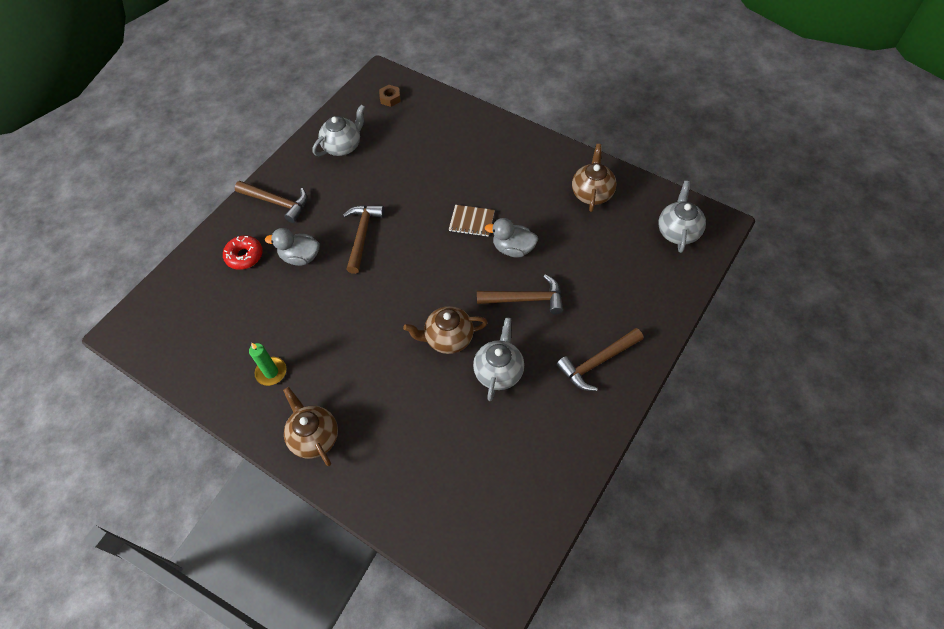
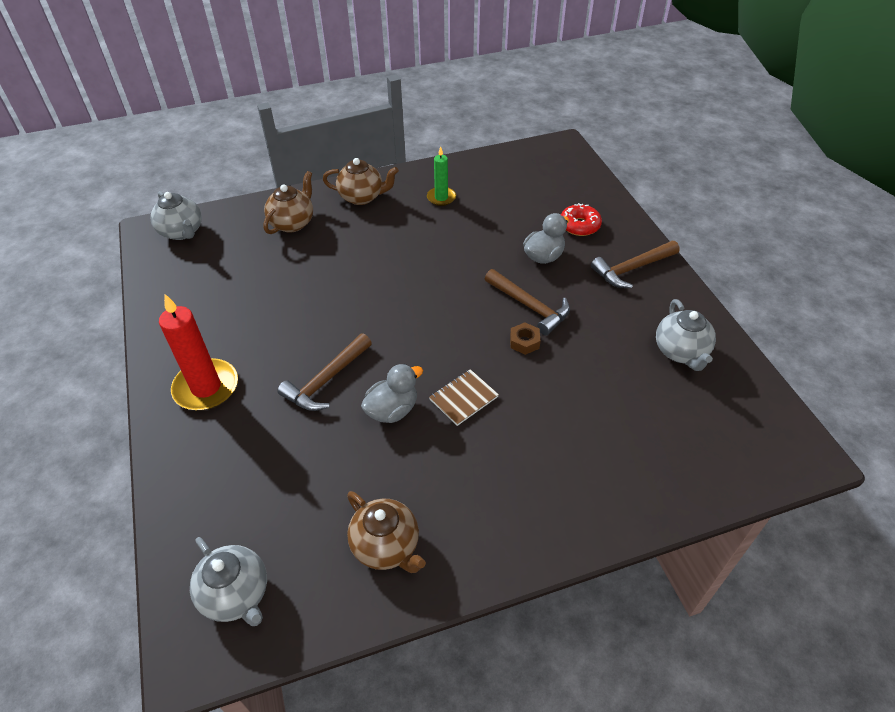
camera: 125 degrees right, 10 degrees down
(390, 98) = (744, 439): brown nut -> brown nut (524, 342)
(448, 338) = (352, 304): brown teapot -> brown teapot (292, 223)
(499, 371) = (284, 317): grey teapot -> grey teapot (182, 232)
(597, 362) = (206, 387): brown hammer -> red candle

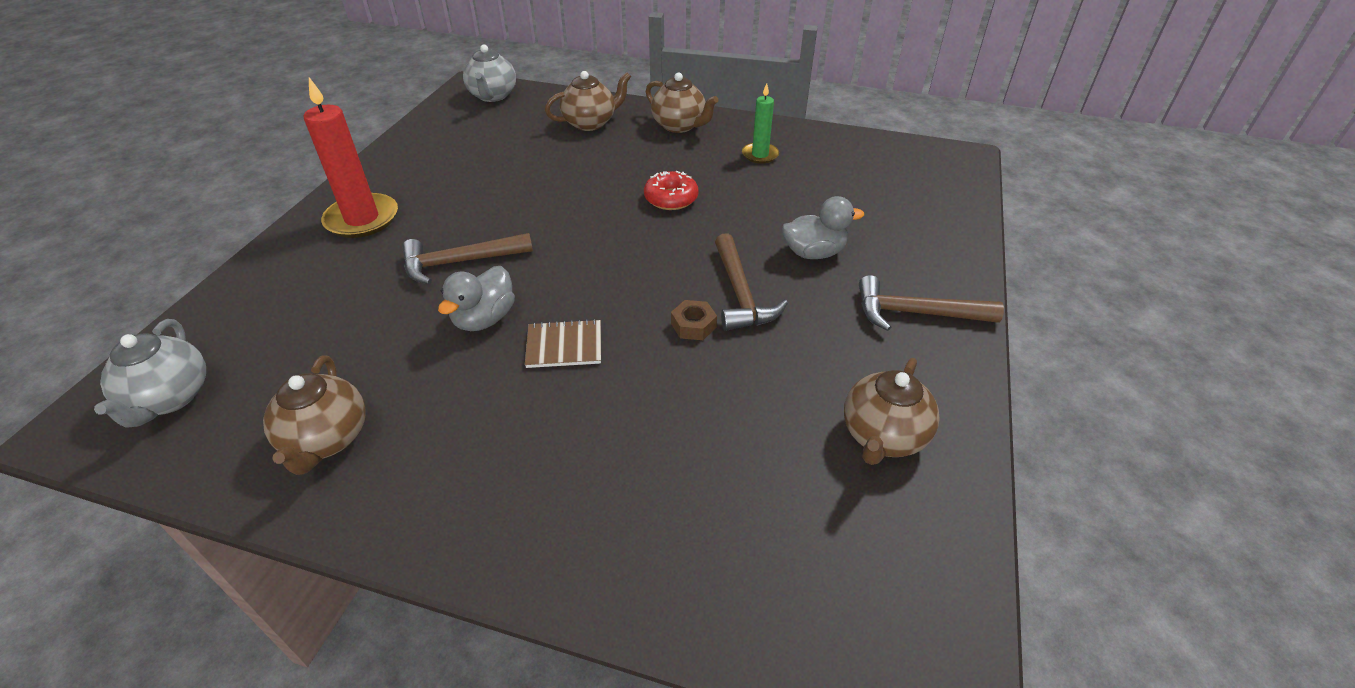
camera: 35 degrees right, 5 degrees down
(392, 410) = (484, 319): grey duck -> grey duck turned 120 degrees clockwise
(579, 225) = (895, 241): red donut -> red donut (671, 198)
(681, 352) = (883, 436): grey teapot -> brown teapot

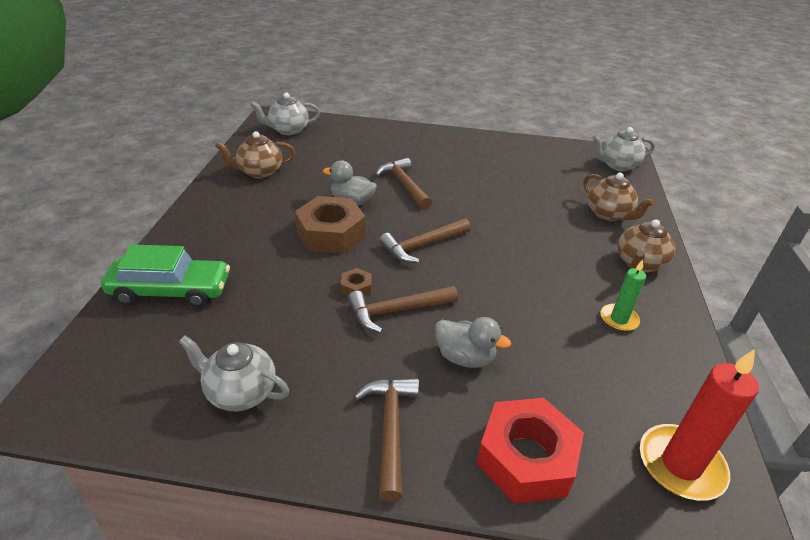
camera: 80 degrees right, 5 degrees down
(362, 219) = (437, 146): red candle -> red candle (681, 465)
(564, 345) = (330, 233): brown notebook -> brown nut
(616, 261) = (422, 245): none -> brown hammer
(671, 198) = (515, 266): red donut -> none
(676, 543) = (171, 291): none -> green car
(814, 253) = (465, 357): grey duck -> grey duck turned 45 degrees counterclockwise
(883, 436) = (240, 392): brown teapot -> grey teapot
(930, 236) = (526, 458): none -> red nut

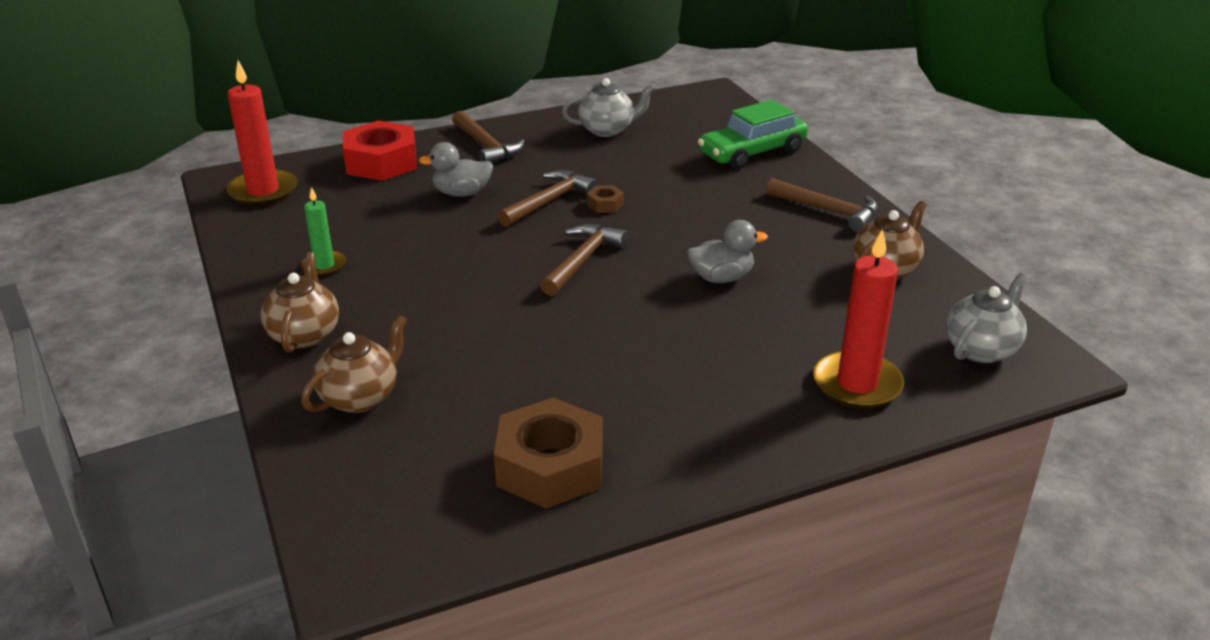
camera: 150 degrees right, 5 degrees down
(330, 233) = (693, 236): brown nut -> brown nut (550, 466)
(362, 138) = (857, 384): none -> red candle
(404, 185) = (689, 326): brown hammer -> brown hammer (828, 211)
(608, 214) = (360, 397): brown teapot -> brown teapot turned 105 degrees clockwise
(617, 165) = (365, 528): grey teapot -> none

